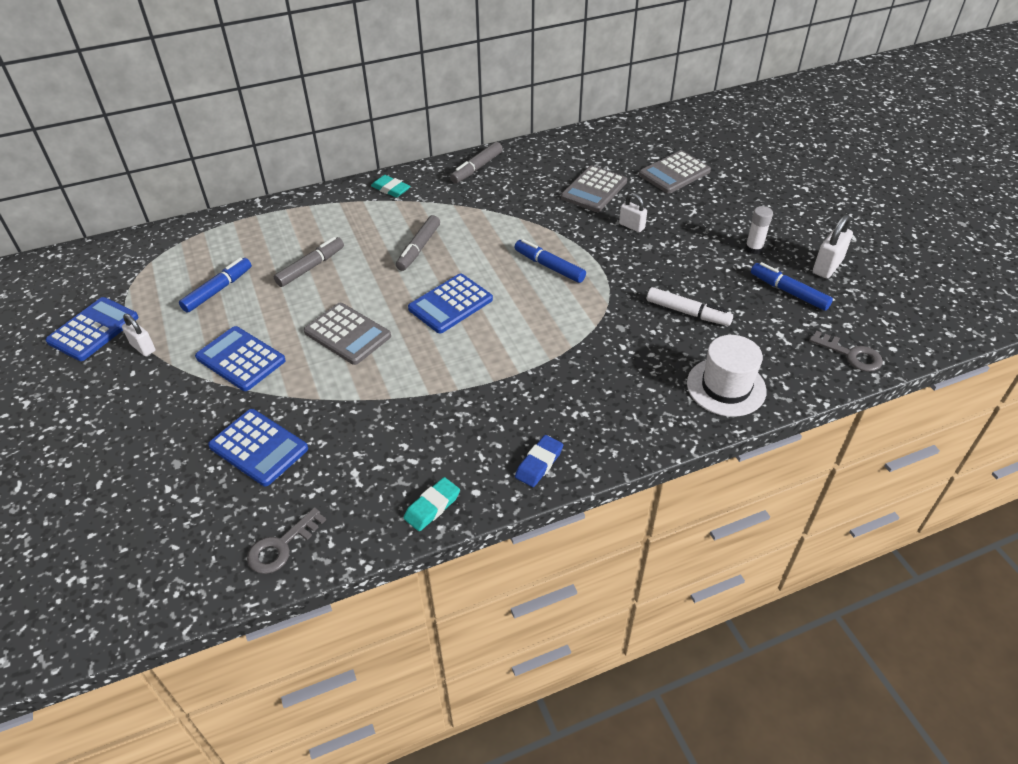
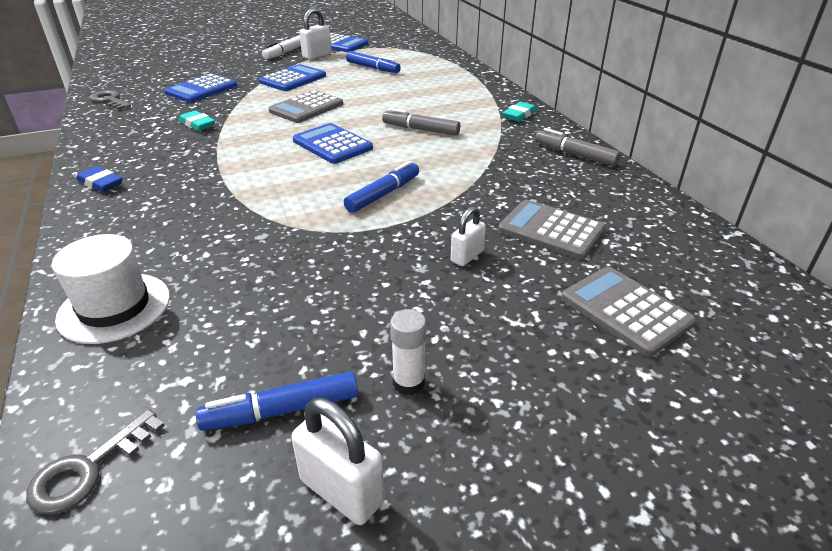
camera: 90 degrees right, 10 degrees down
(143, 347) = (317, 56): white padlock -> white padlock, size x1.50
(311, 267) = (396, 92): grey marker -> none
(432, 507) = (96, 142): turquoise eraser -> turquoise eraser (197, 124)
(688, 313) = (268, 289): white marker -> white marker (285, 52)
(788, 291) = (281, 410): blue marker -> blue marker turned 150 degrees counterclockwise

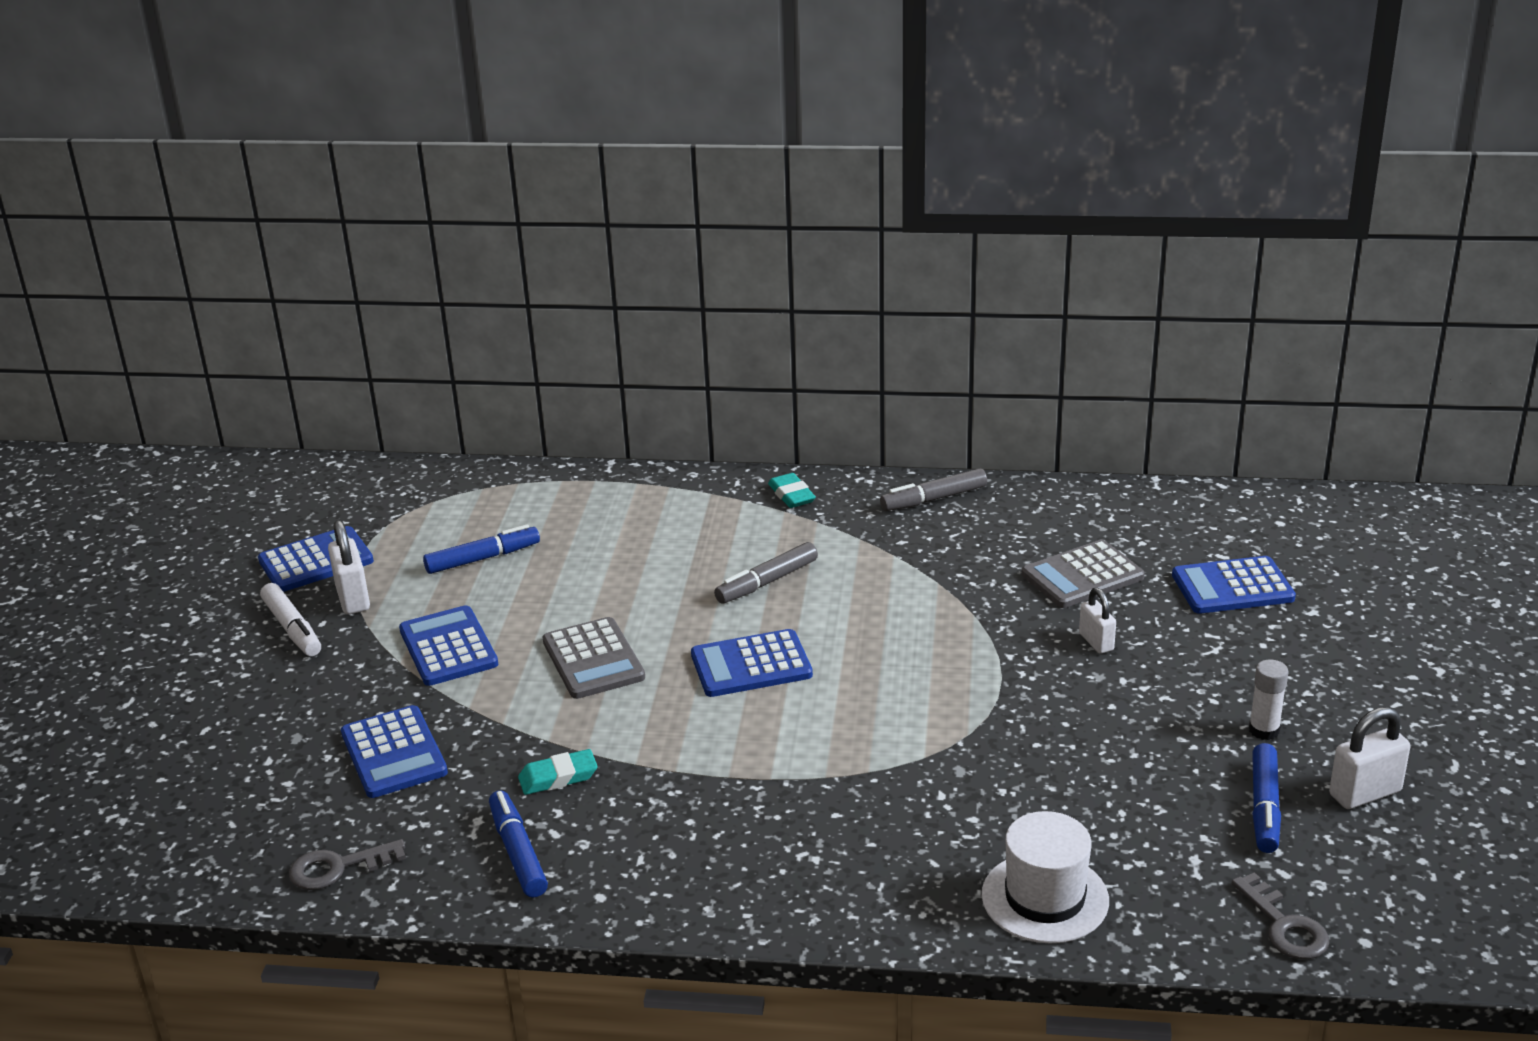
camera: 60 degrees left, 5 degrees down
(100, 183) = (704, 895): blue eraser -> none
(383, 194) = (926, 659): blue marker -> blue marker (518, 852)
(625, 310) = (1232, 587): grey calculator -> blue calculator

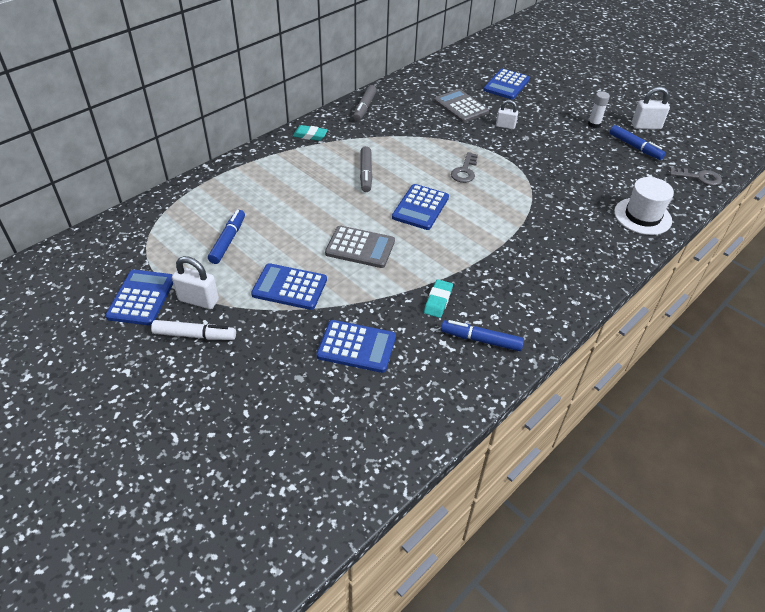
camera: 55 degrees left, 15 degrees up
(337, 867) = (430, 410): grey key -> grey key (464, 171)
(1082, 576) = (461, 107): grey calculator -> grey calculator turned 135 degrees clockwise
(1365, 793) = (646, 126): white padlock -> white padlock turned 75 degrees clockwise

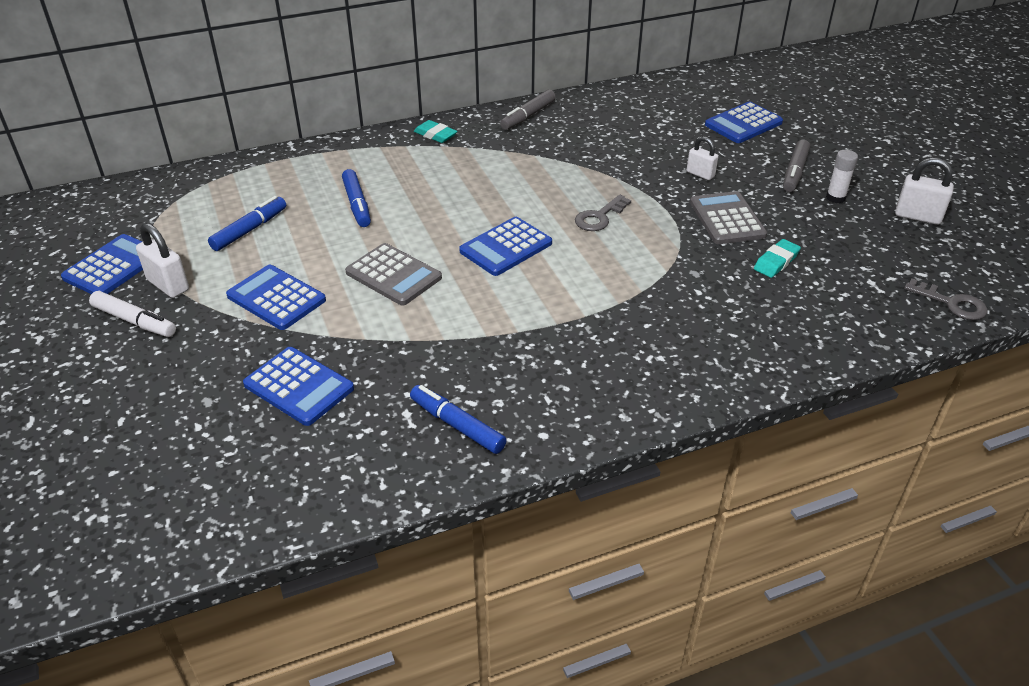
camera: 25 degrees right, 5 degrees down
(366, 174) = (468, 192): grey marker -> grey marker (794, 172)
(438, 301) = (439, 363): turquoise eraser -> turquoise eraser (776, 262)
(461, 107) = (657, 139): grey calculator -> grey calculator (727, 219)
(635, 147) = (877, 240): blue marker -> blue marker (357, 204)
(642, 216) = (815, 333): white hat -> none

